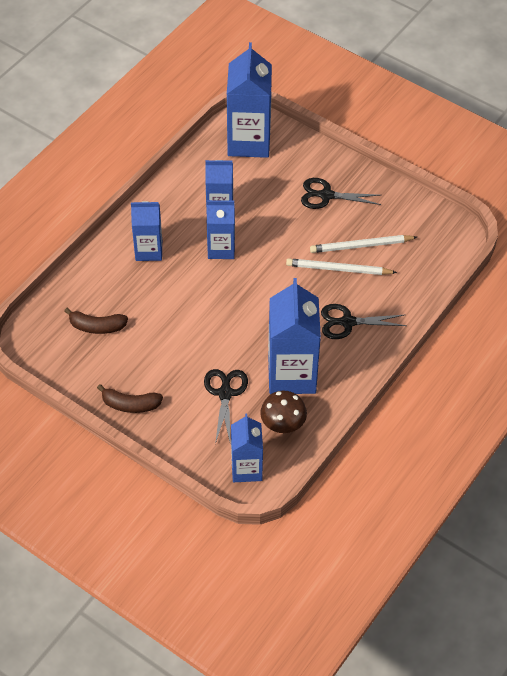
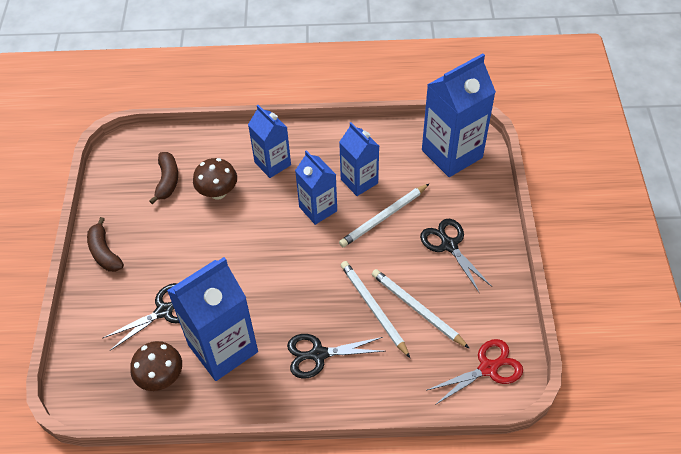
camera: 55 degrees right, 0 degrees up
(97, 326) = (167, 181): brown banana -> brown banana turned 150 degrees counterclockwise
(143, 300) = (218, 192): none -> brown mushroom
(246, 469) = (93, 379): blue carton -> none
(267, 216) = (384, 217): none -> white pencil
(347, 322) = (318, 354): black scissors -> black scissors turned 60 degrees counterclockwise
(439, 238) = (488, 368): none -> red scissors

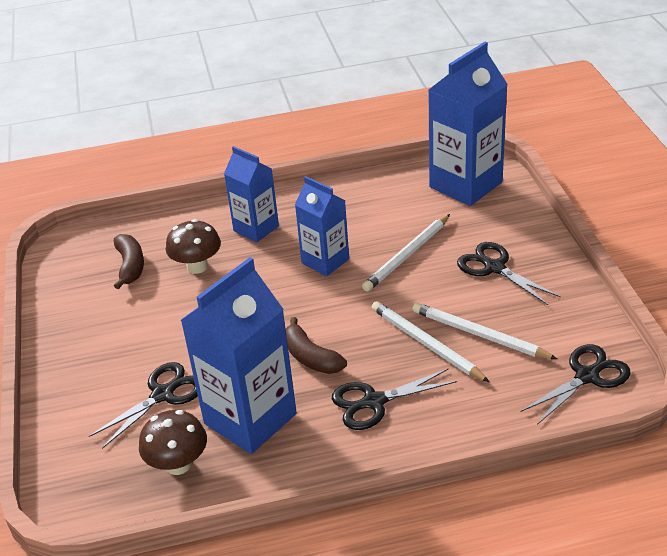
camera: 10 degrees left, 15 degrees down
(104, 252) = (68, 349): brown banana -> brown banana (311, 357)
(359, 181) = (366, 227): blue carton -> none
(488, 368) = (587, 376): red scissors -> black scissors

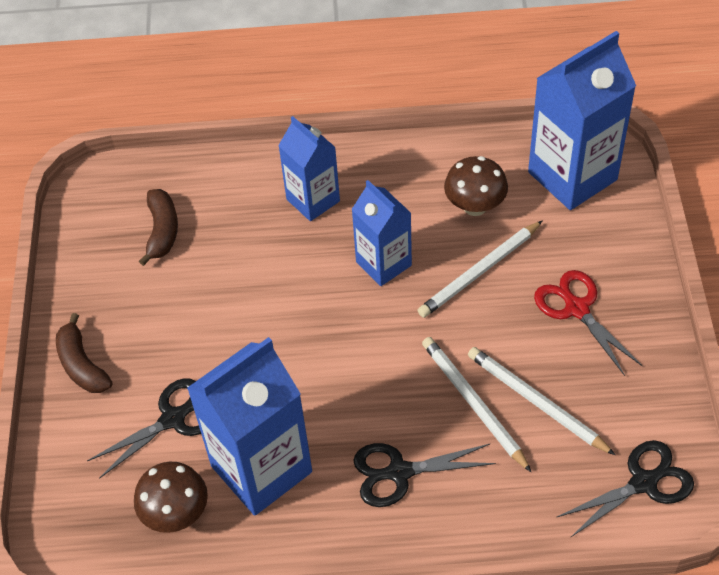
camera: 10 degrees right, 15 degrees up
(197, 266) = (237, 245): brown mushroom -> brown mushroom (475, 206)
(311, 357) = (342, 398): brown banana -> brown banana (82, 365)
(494, 267) = (576, 308): black scissors -> red scissors

